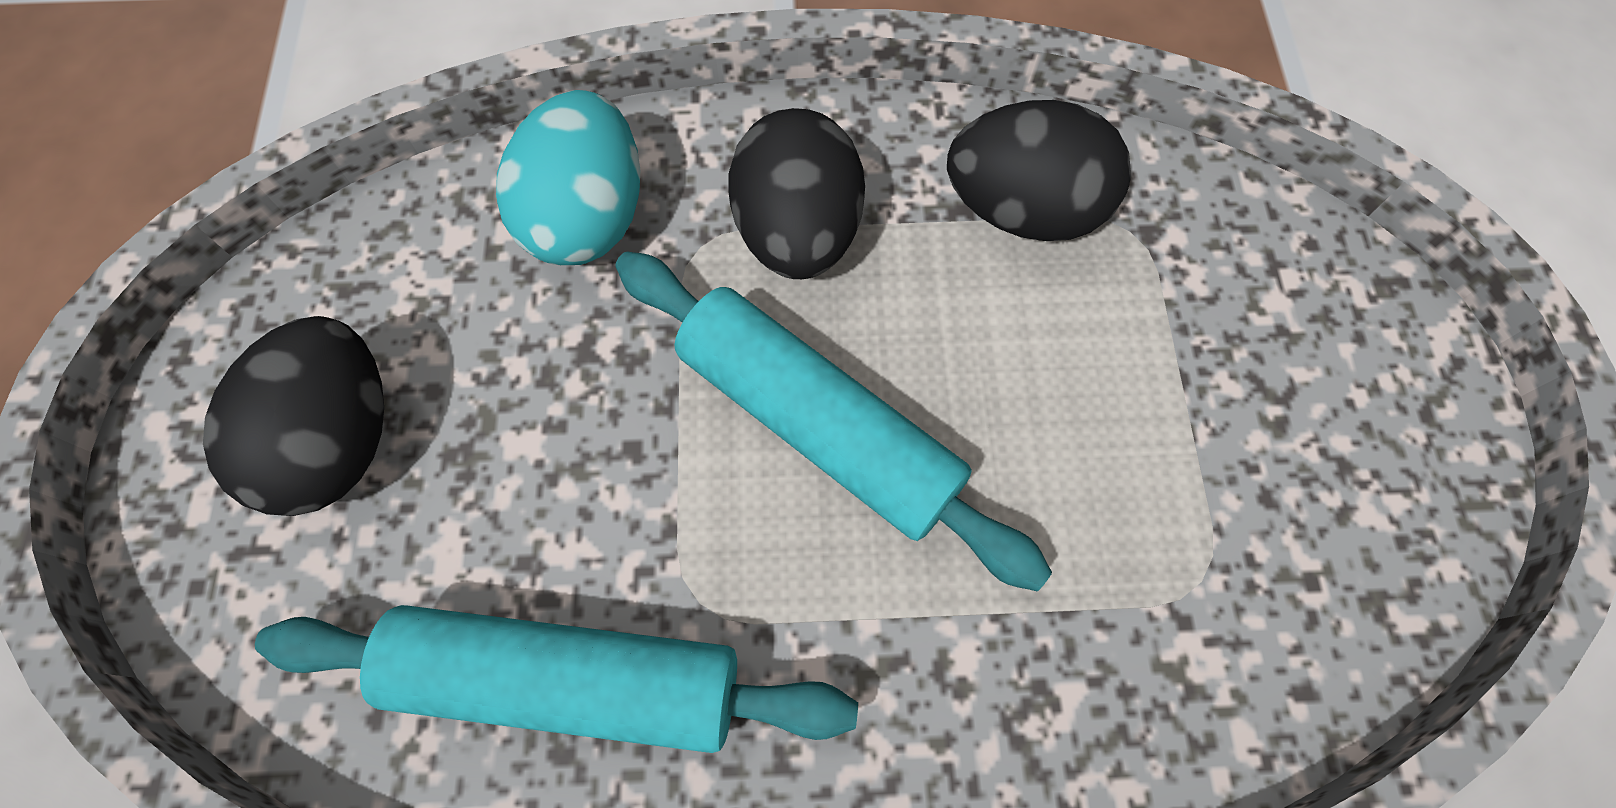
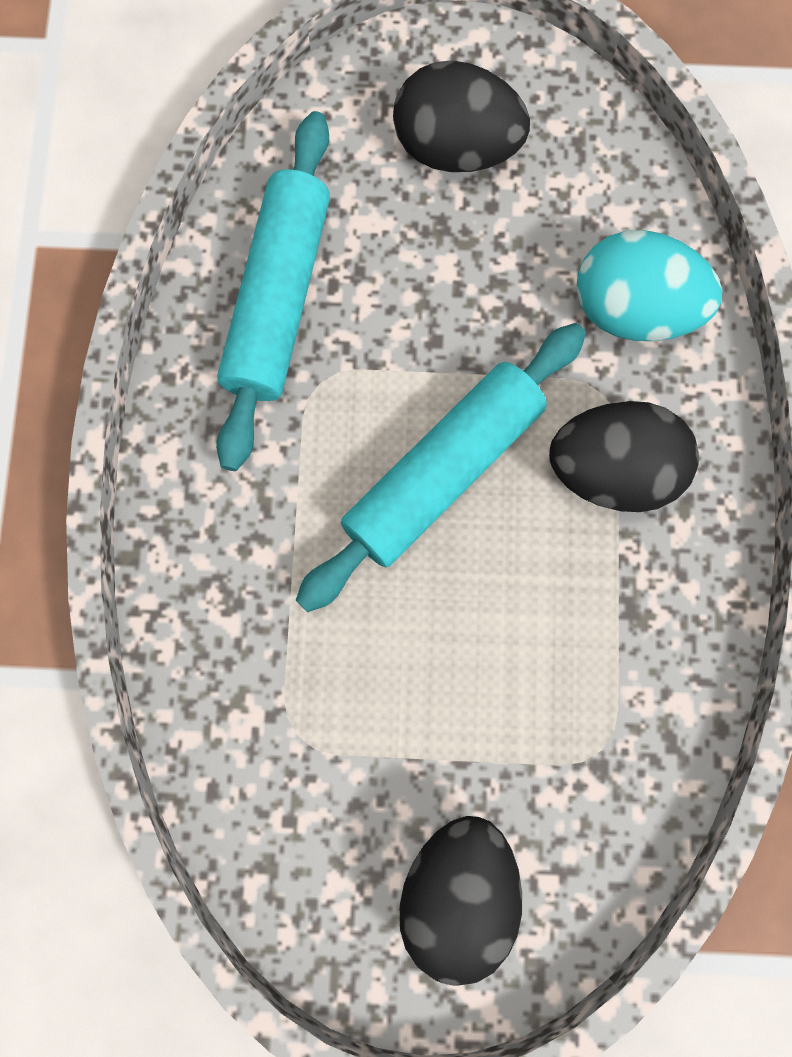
camera: 95 degrees right, 10 degrees up
(1023, 210) = (627, 661): black egg -> black egg (458, 891)

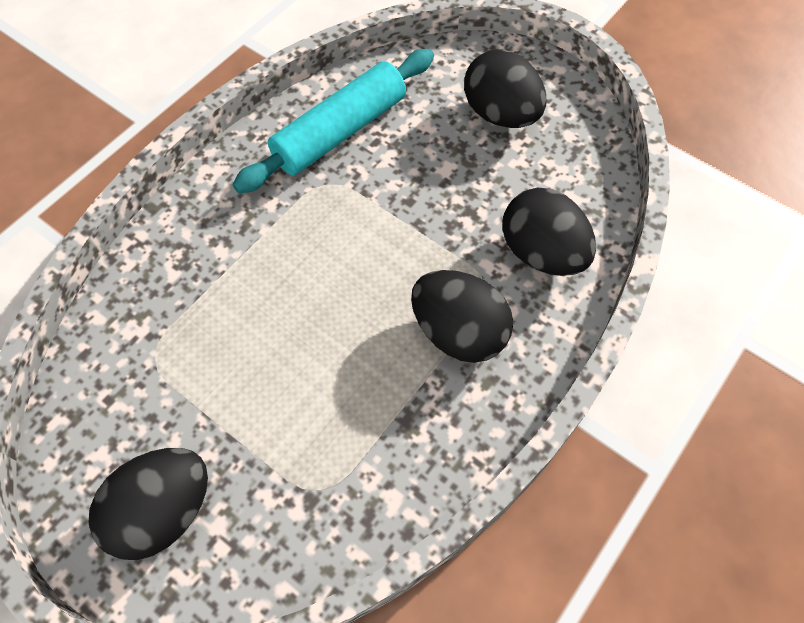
camera: 35 degrees right, 15 degrees down
(442, 472) = (356, 270): turquoise rolling pin -> none
(634, 310) = (542, 253): turquoise egg -> black egg

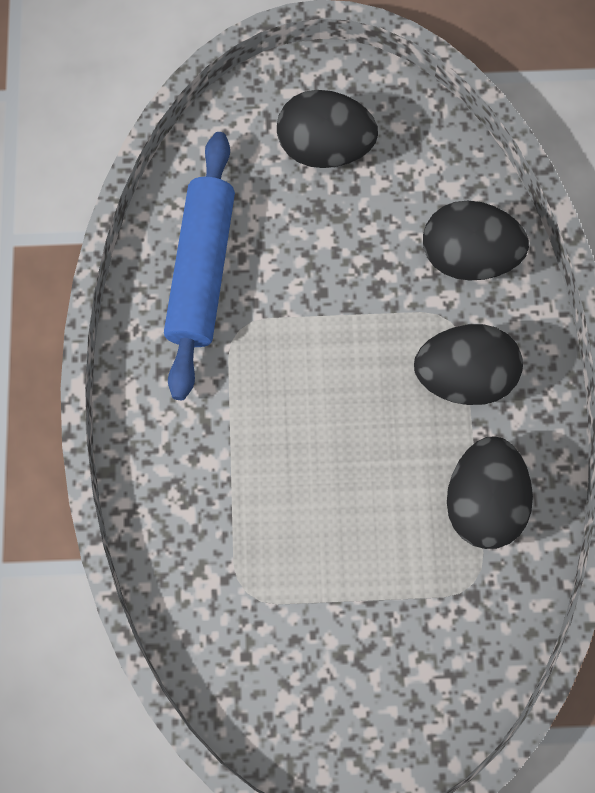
camera: 40 degrees left, 10 degrees up
(164, 511) = (376, 696): black egg -> black egg (483, 502)
(340, 132) = (202, 271): turquoise rolling pin -> blue rolling pin

